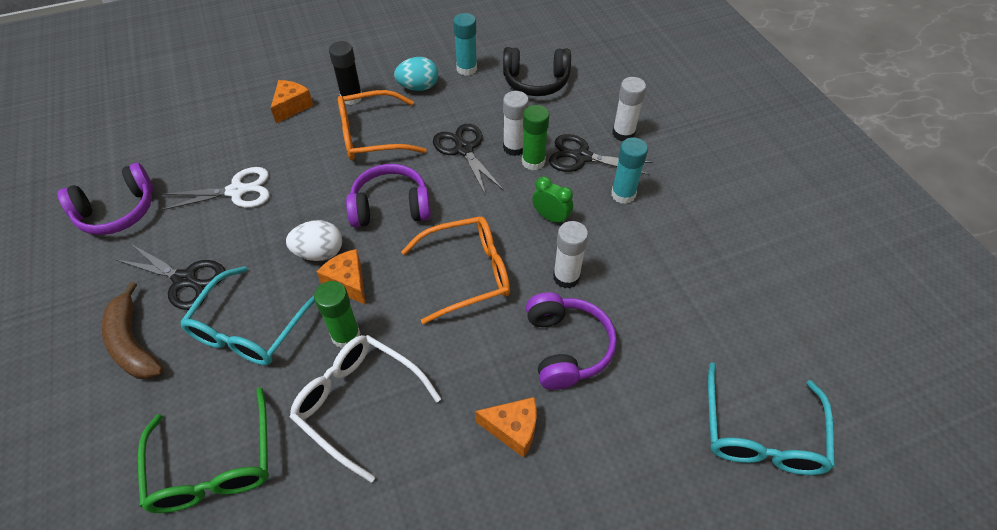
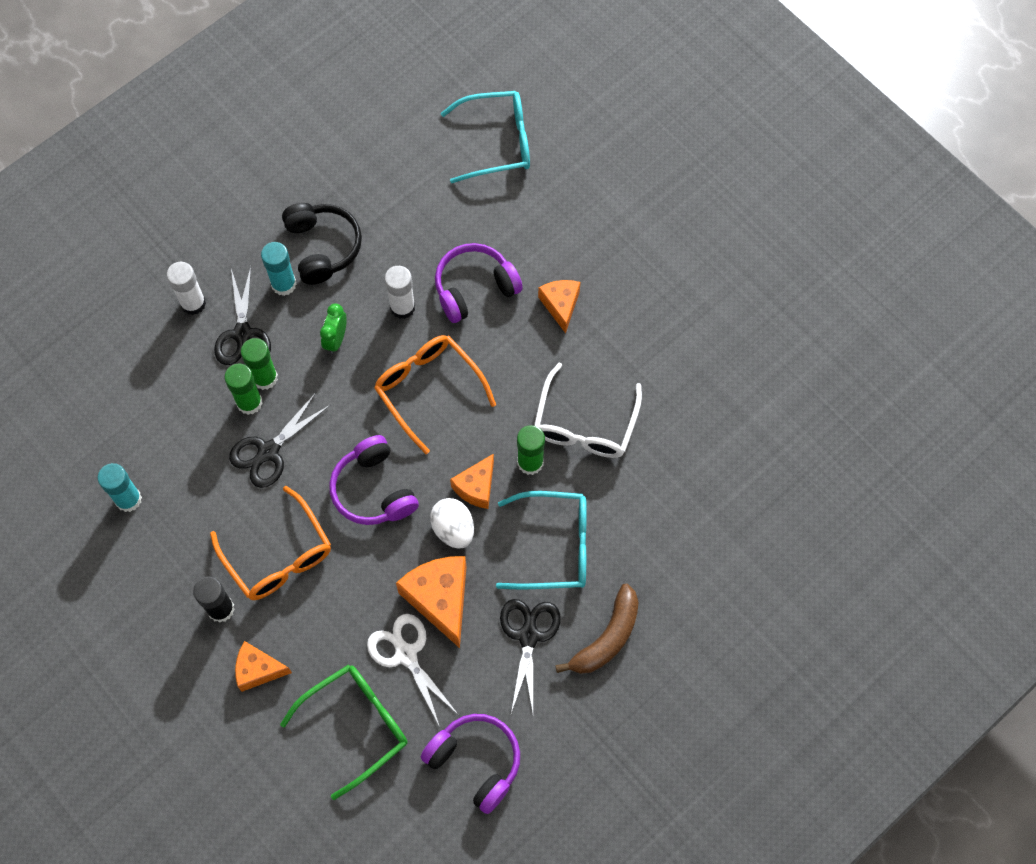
camera: 110 degrees left, 15 degrees up
(214, 466) = (675, 504): green glasses -> green glasses (356, 725)
(264, 226) = (440, 599): none -> orange cheese
(418, 87) = (179, 540): turquoise egg -> none
(514, 147) = (249, 402): white glue stick -> green glue stick
(536, 81) = (130, 415): black headphones -> black headphones (322, 247)

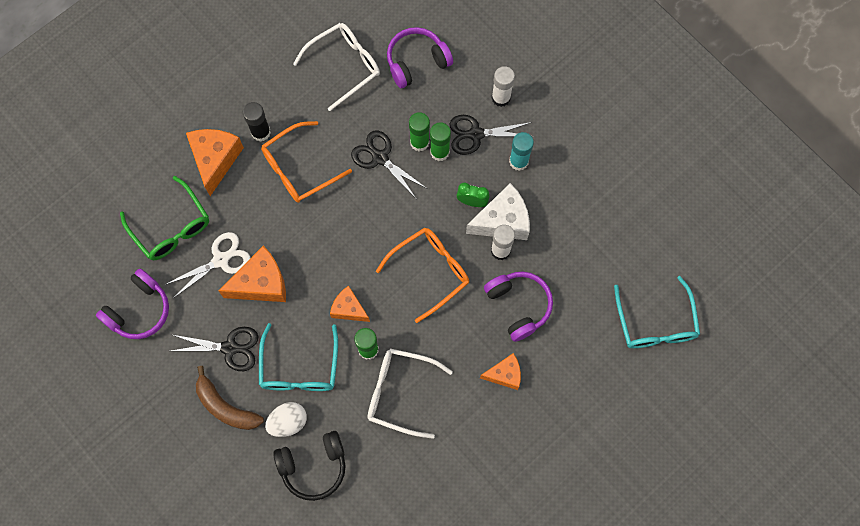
camera: 90 degrees right, 5 degrees up
(128, 499) = (344, 66): turquoise glue stick -> white glasses
(258, 670) = (215, 160): orange cheese -> orange cheese, size x1.61
(322, 247) = (552, 188): black headphones -> black headphones (313, 466)
(363, 304) = (502, 221): none -> white cheese
(374, 490) = (348, 233): purple headphones -> purple headphones (417, 62)
(453, 529) = (315, 292): white egg -> white egg (288, 422)

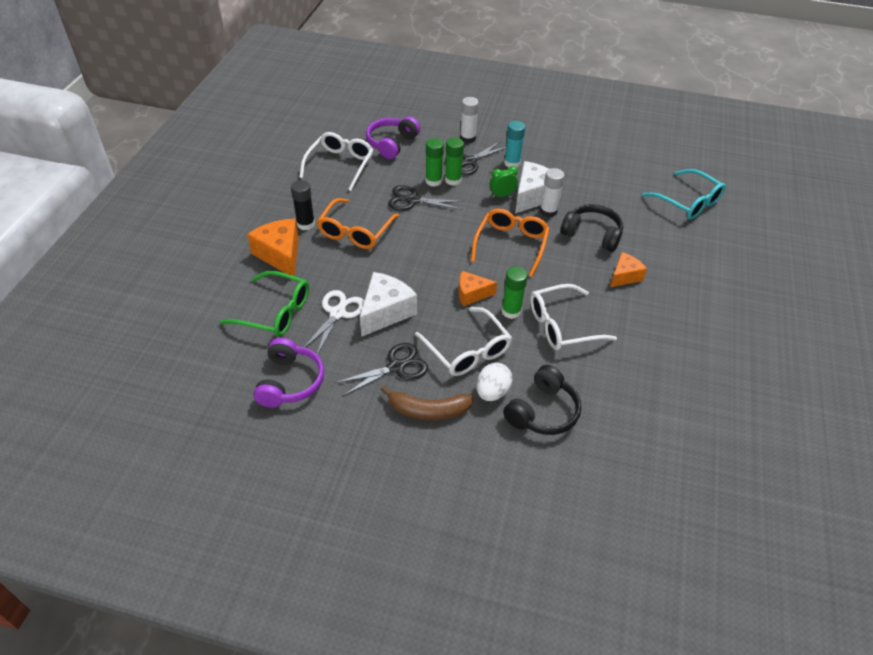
camera: 35 degrees left, 25 degrees down
(261, 283) = (386, 312): orange cheese -> white cheese
(299, 368) = (468, 350): turquoise glasses -> white glasses
(518, 306) = (592, 234): purple headphones -> black headphones

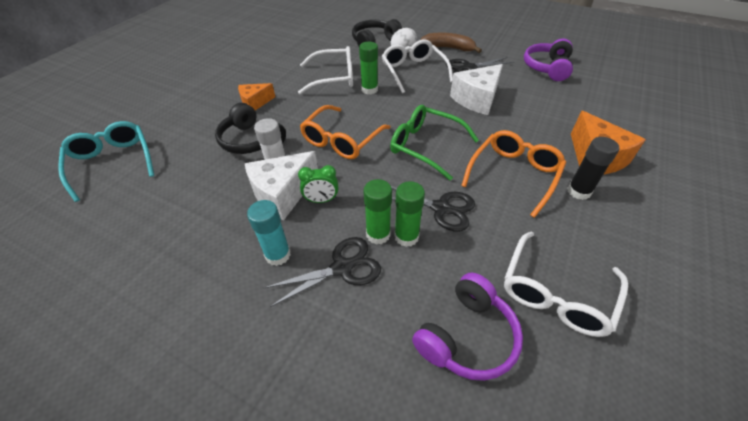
camera: 165 degrees left, 0 degrees up
(275, 312) = (577, 109): green glasses -> green glasses (425, 146)
(337, 313) = (520, 102): white scissors -> none
(467, 138) = (323, 327): white glue stick -> none
(471, 294) = (398, 104): orange cheese -> none

